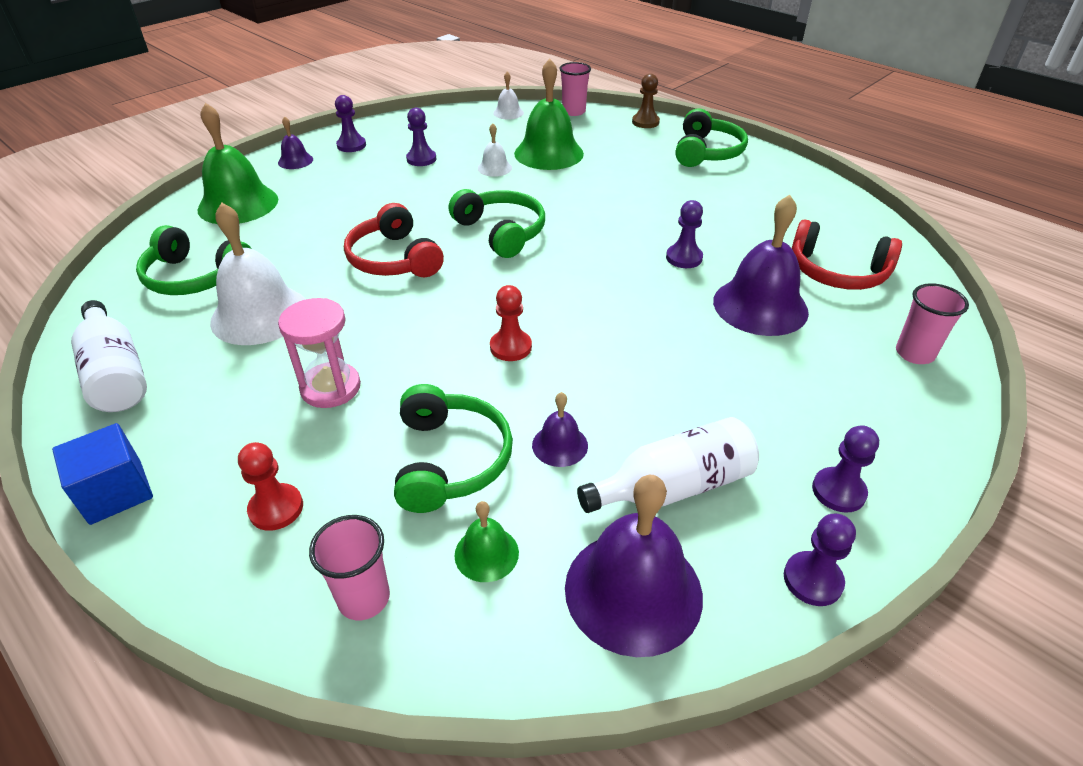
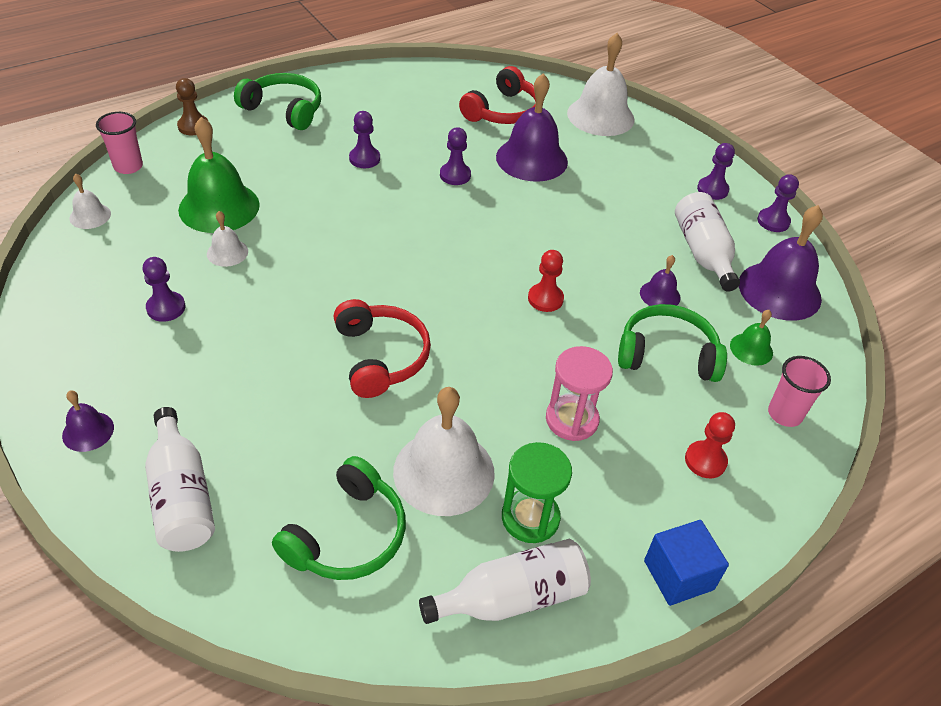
camera: 80 degrees left, 5 degrees up
(203, 373) = (530, 517): none -> green hourglass
(238, 204) = (182, 496): green bell -> white bottle
(351, 145) = (80, 369): purple pawn -> purple pawn (364, 159)
(393, 259) = (381, 357): red headphones -> red headphones turned 90 degrees counterclockwise
(501, 232) = (364, 271): green headphones -> none
(914, 353) = (600, 116): pink cup -> white bell

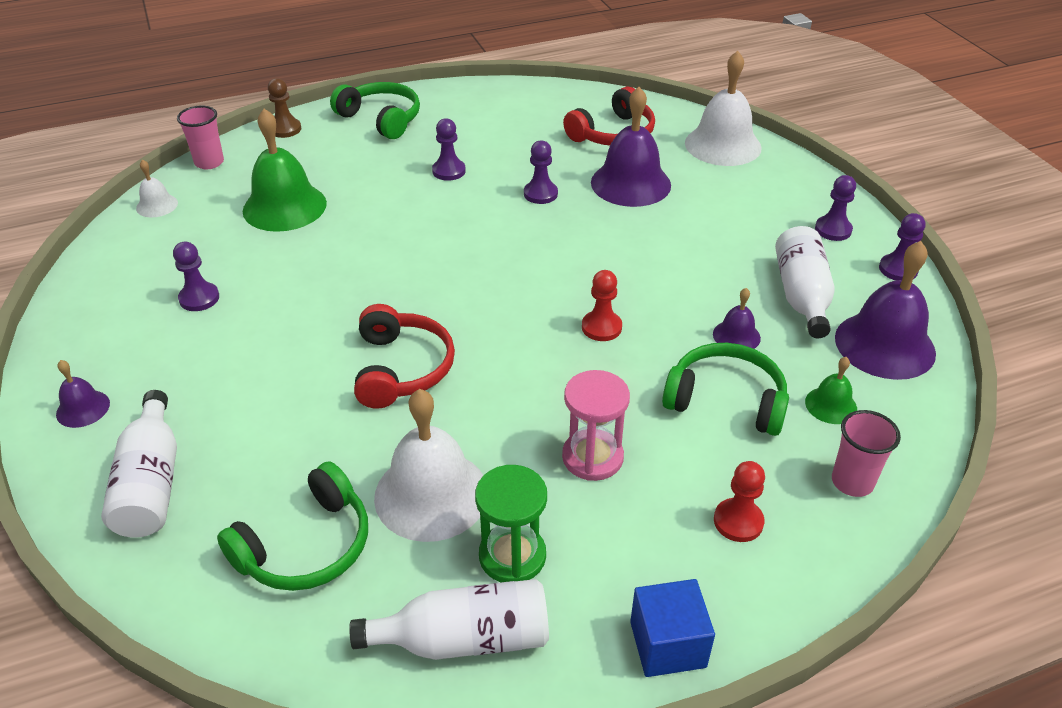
camera: 15 degrees right, 5 degrees down
(227, 252) = (278, 251): white bell -> none

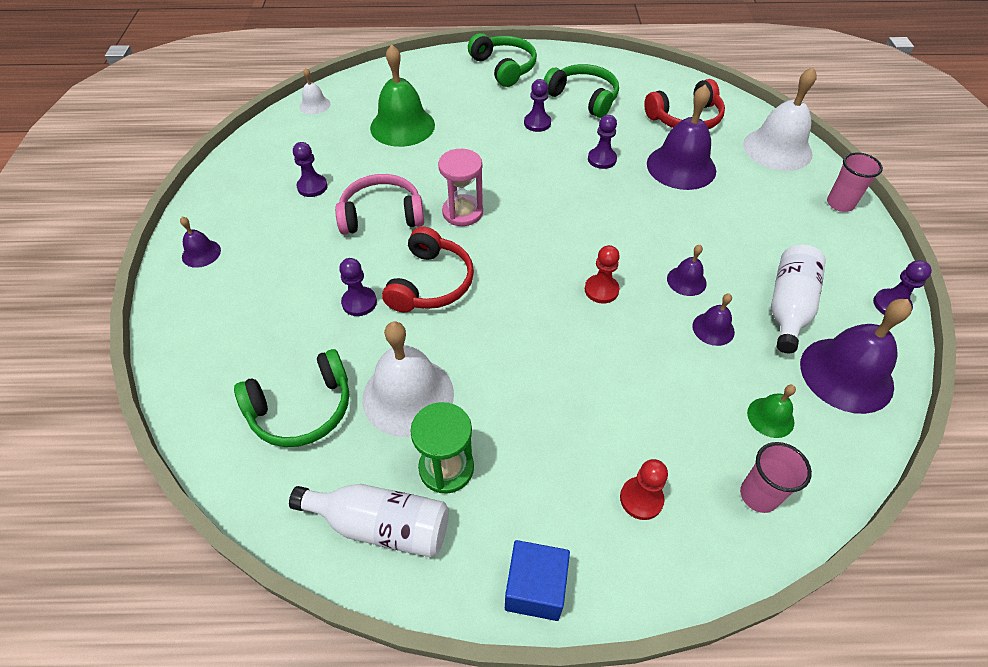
camera: 20 degrees right, 10 degrees up
(151, 483) = (220, 325): white bottle -> none
(209, 162) = (364, 78): pink cup -> pink cup (840, 204)
(285, 129) = (429, 62): brown pawn -> none
(305, 309) = (382, 215): none -> pink headphones
(592, 457) = (545, 403): pink hourglass -> pink hourglass (462, 212)
(688, 296) = (686, 281): none -> purple bell
(726, 400) = (678, 385): green headphones -> green headphones (583, 98)
(833, 230) = (845, 251): purple pawn -> purple pawn (359, 302)

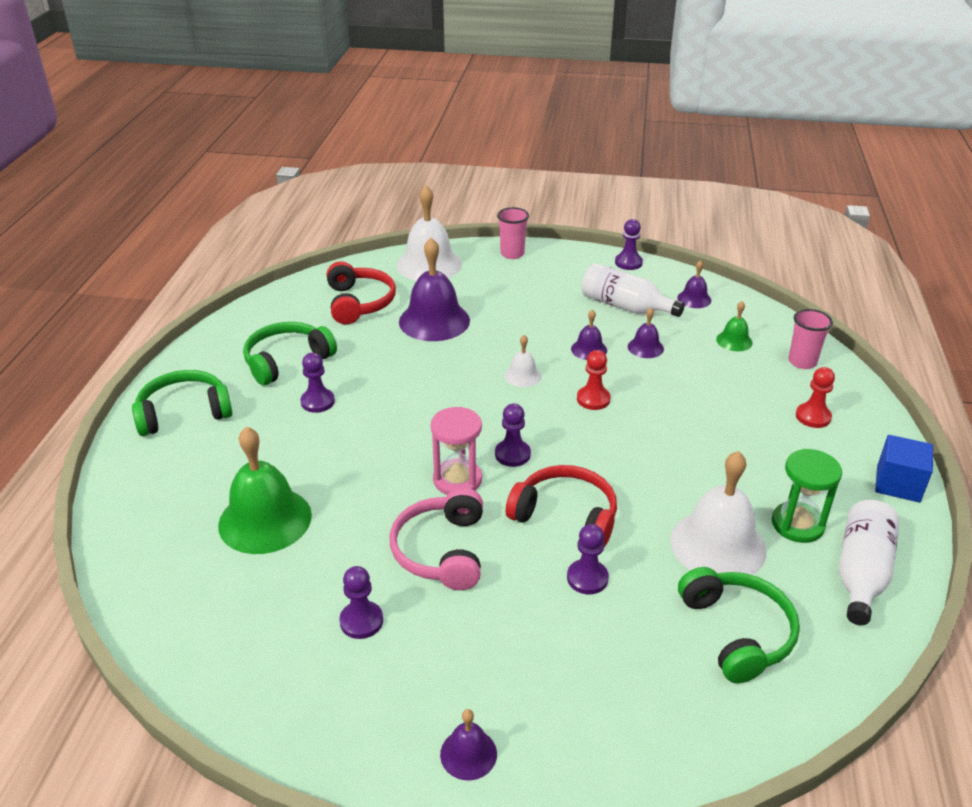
camera: 80 degrees left, 15 degrees down
(315, 105) = (159, 617): white bell -> white bell (522, 375)
(602, 159) = (403, 366): purple pawn -> purple pawn (512, 454)
(846, 374) = (694, 299): purple bell -> purple bell, size x0.49

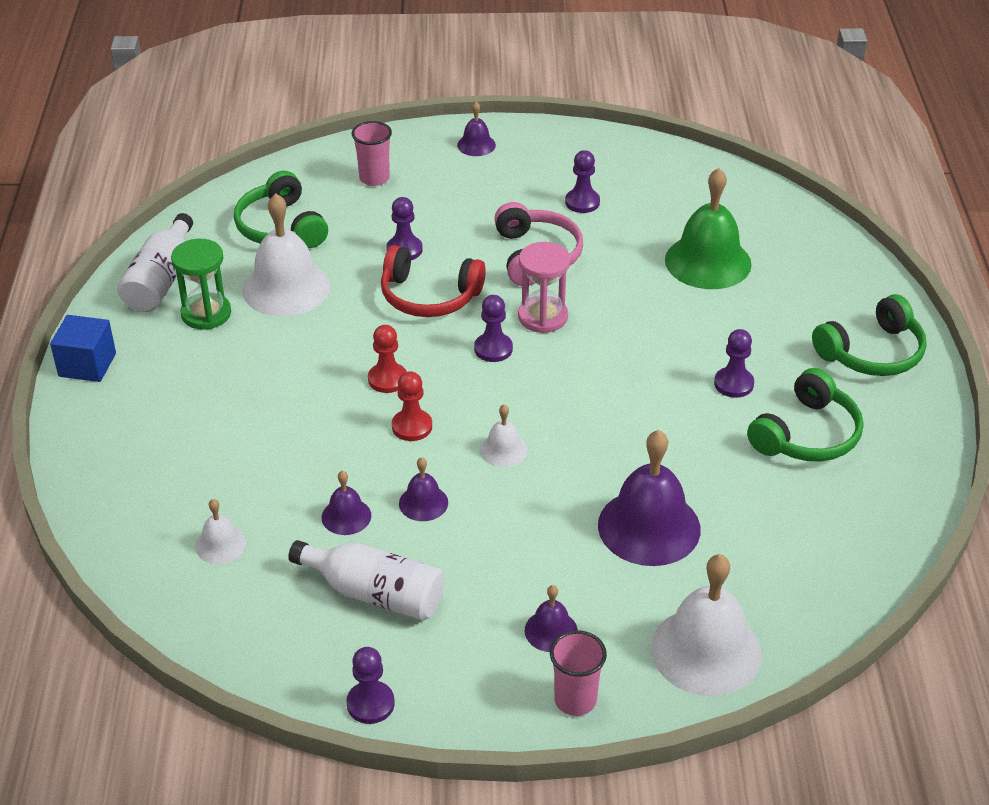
camera: 170 degrees right, 5 degrees up
(359, 303) = (772, 548): red headphones -> none
(694, 299) = (266, 625): purple bell -> purple bell (551, 630)
(734, 341) = (220, 544): green bell -> white bell
(802, 362) = (135, 518): pink cup -> pink cup (374, 178)
(813, 417) = (150, 435): red pawn -> red pawn (387, 379)

